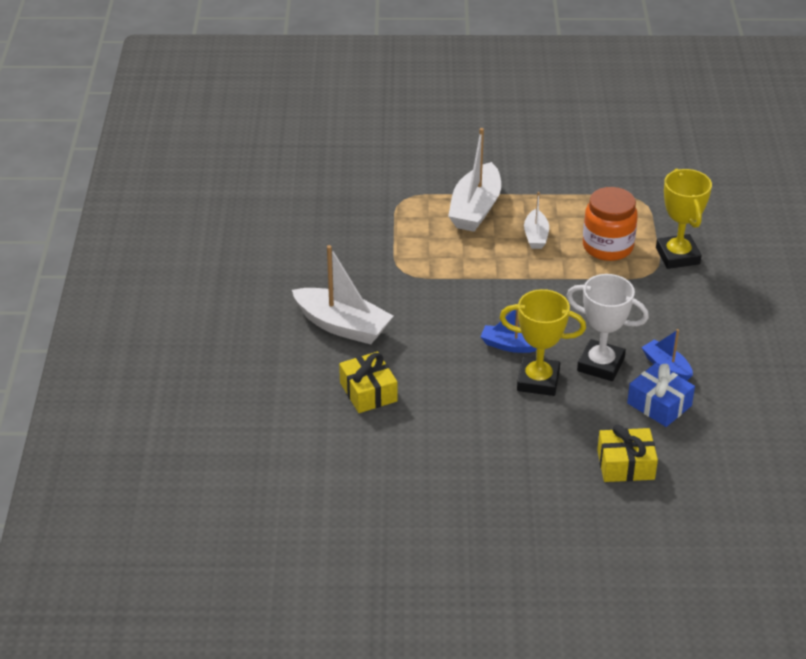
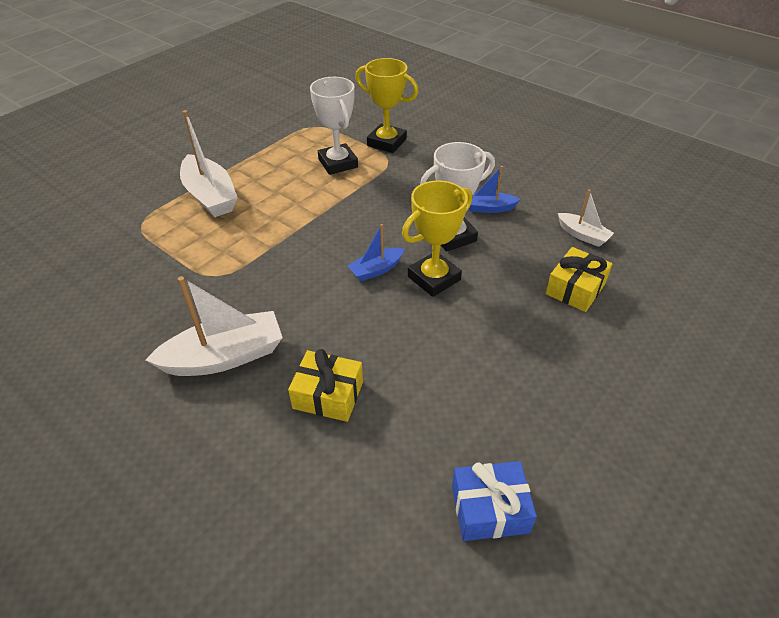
camera: 50 degrees left, 5 degrees up
(535, 236) = (281, 186): white boat -> white boat (583, 235)
(607, 247) = (338, 163): orange jar -> white trophy
(659, 404) = (524, 234): blue gift -> blue gift (489, 509)

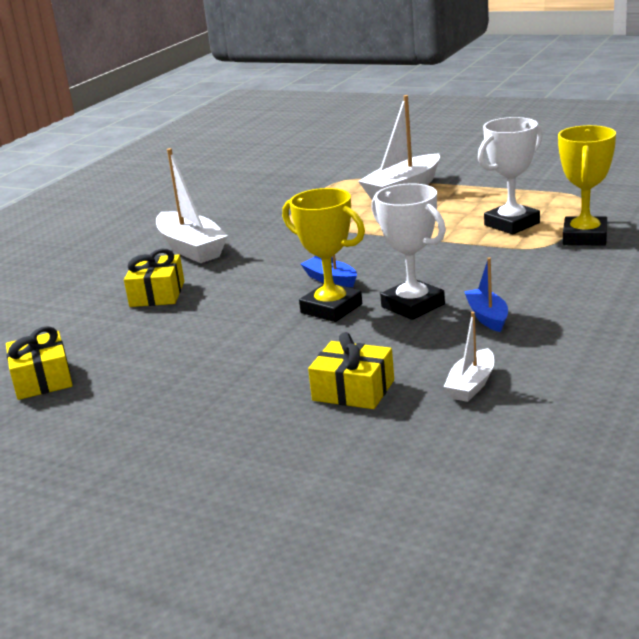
camera: 80 degrees right, 20 degrees down
(489, 509) = (42, 379): blue gift -> yellow gift

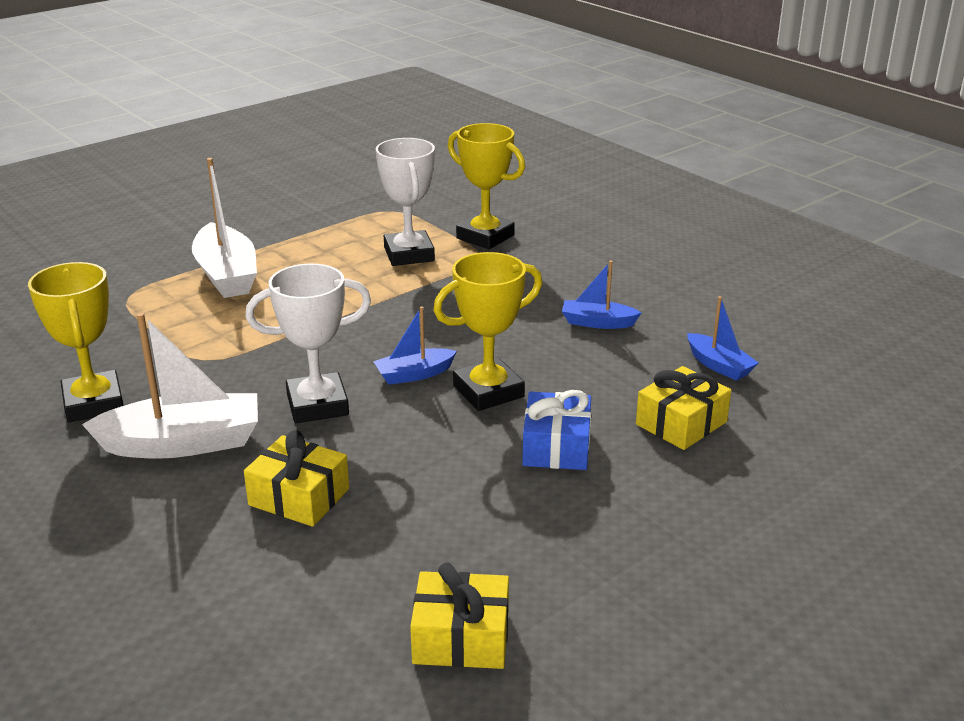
camera: 70 degrees left, 5 degrees up
(215, 216) = (94, 403): none -> yellow trophy
(276, 351) = (556, 446): none -> blue gift
(413, 306) = (533, 349): white trophy -> white trophy (317, 405)
(471, 385) = (719, 365): white boat -> blue boat

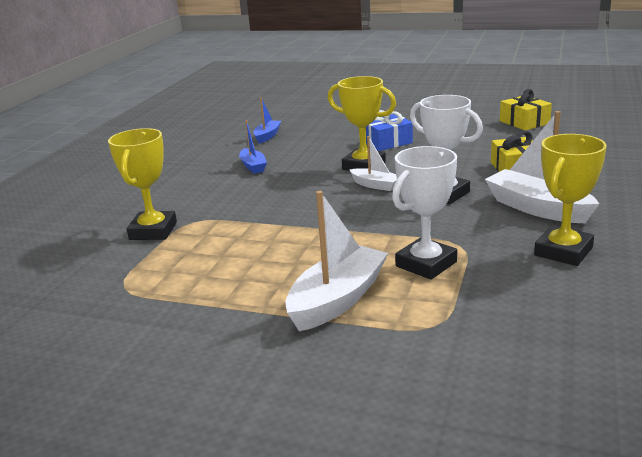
camera: 120 degrees left, 5 degrees down
(409, 254) = (214, 245): white trophy -> white trophy (426, 264)
(414, 374) = (375, 185): blue boat -> white boat
(681, 423) = (331, 130): yellow gift -> none

